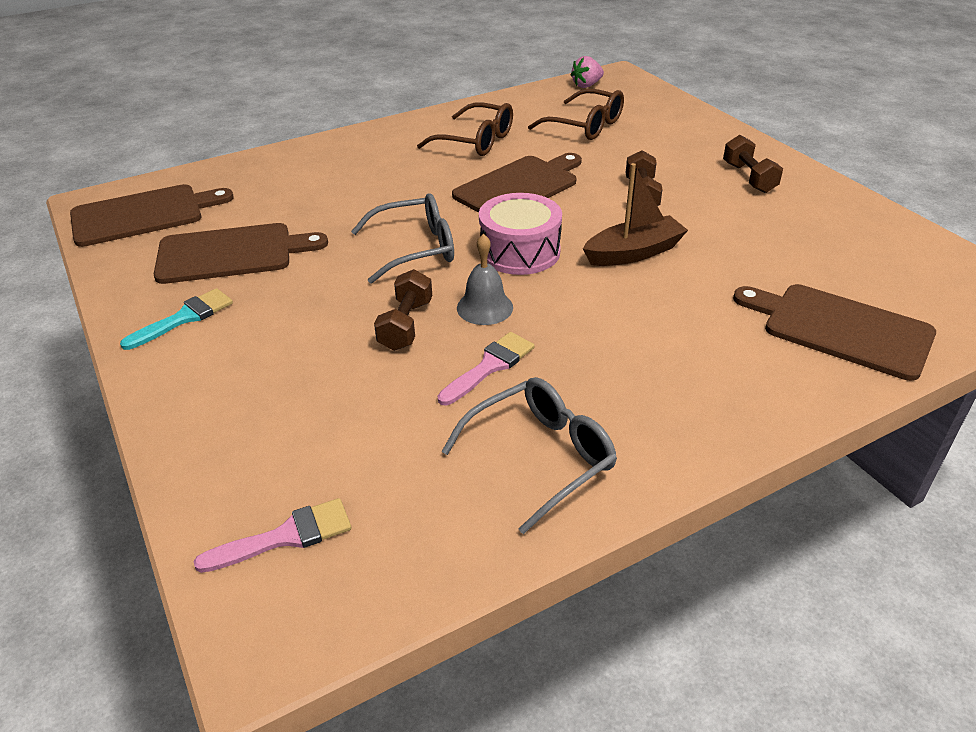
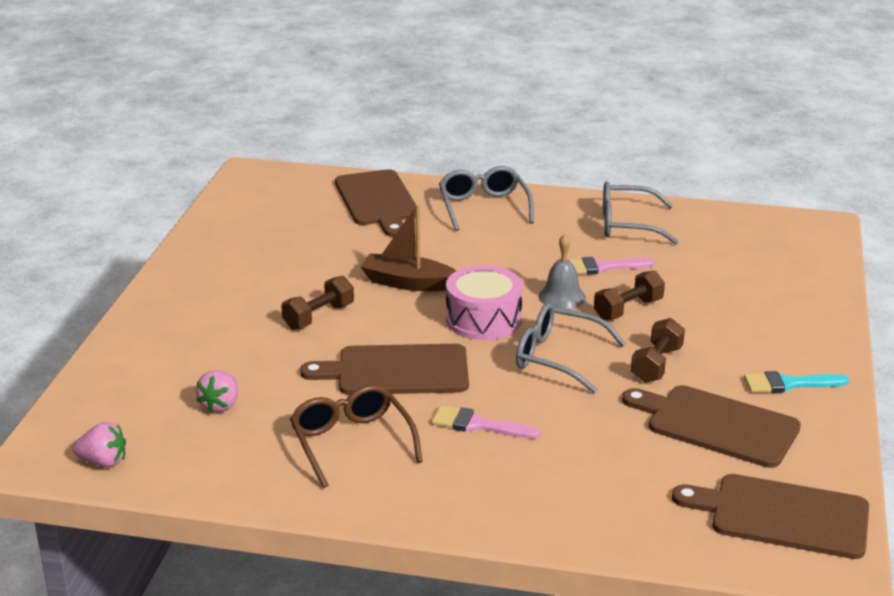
camera: 140 degrees left, 10 degrees down
(285, 536) = (788, 249): pink brush -> pink brush (478, 425)
(585, 126) = (220, 405): brown glasses -> pink strawberry
(732, 385) = (483, 207): none -> grey glasses
(749, 178) = (214, 290): brown dumbbell -> brown dumbbell (656, 364)

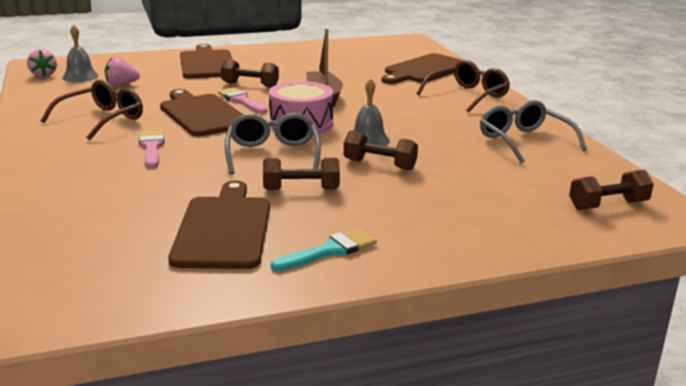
camera: 60 degrees right, 5 degrees down
(146, 432) = (80, 77): none -> grey bell
(483, 207) = (468, 95): grey glasses -> brown glasses
(602, 267) = (436, 145): pink brush -> pink brush (241, 100)
(781, 241) = (608, 205): none -> brown dumbbell
(782, 515) = (88, 282): brown cutting board -> brown cutting board (207, 64)
(788, 384) = (330, 250): turquoise brush -> turquoise brush turned 90 degrees clockwise

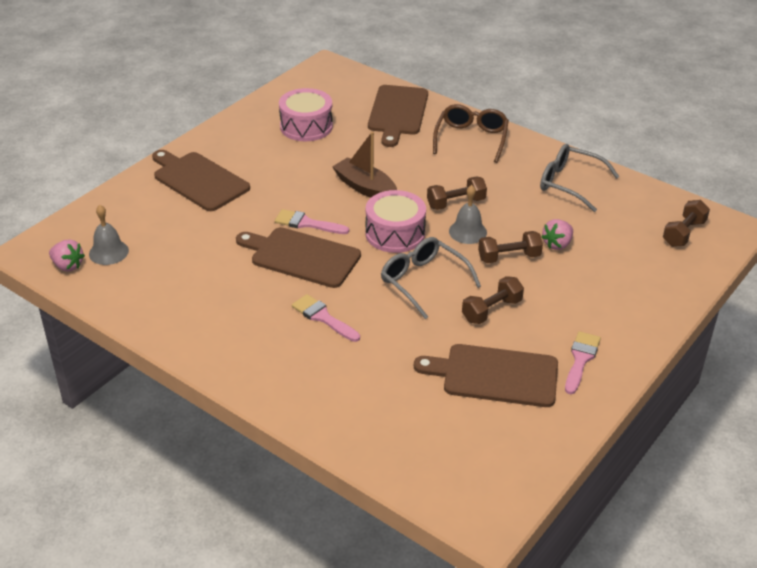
camera: 35 degrees left, 15 degrees up
(102, 119) = (229, 303): brown glasses -> none
(121, 85) = (168, 247): pink strawberry -> pink strawberry (557, 244)
(224, 229) = (495, 375): brown cutting board -> brown cutting board turned 45 degrees counterclockwise
(250, 85) = (283, 197): brown dumbbell -> brown dumbbell (456, 203)
(330, 250) = (581, 359): turquoise brush -> pink brush
(336, 60) = (306, 126): none -> pink drum

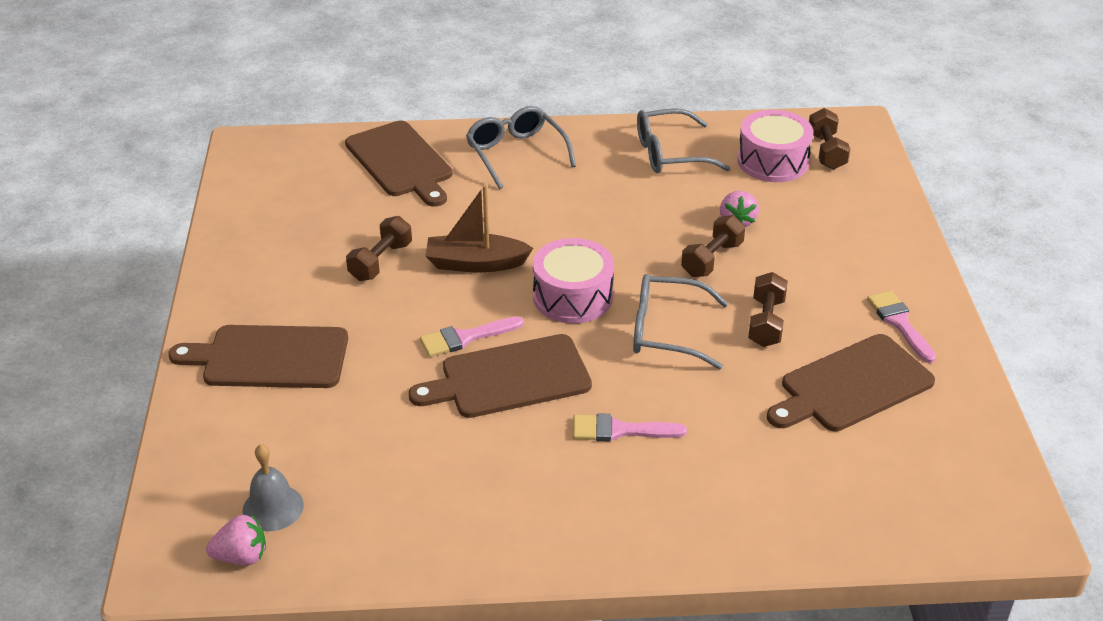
camera: 40 degrees left, 0 degrees up
(306, 126) = (316, 228): pink drum -> pink drum (772, 161)
(456, 203) = (590, 231): brown dumbbell -> brown dumbbell (381, 261)
(467, 232) = (640, 254): grey bell -> none
(471, 139) = (516, 153): brown glasses -> grey glasses

